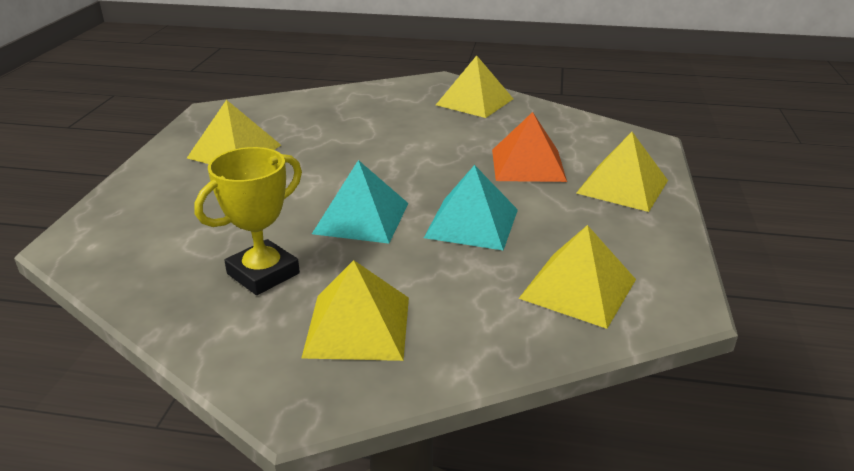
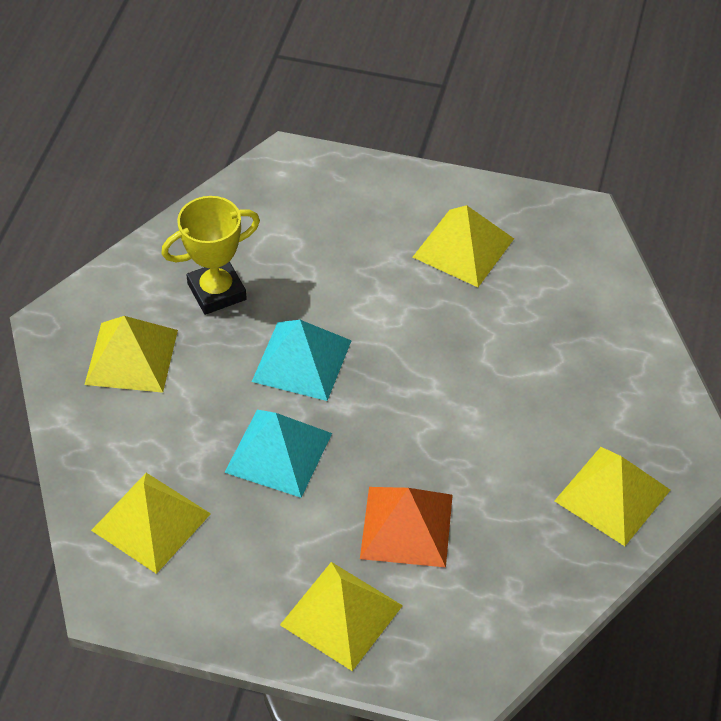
camera: 95 degrees right, 20 degrees up
(263, 274) = (217, 292): yellow trophy -> yellow trophy turned 75 degrees counterclockwise

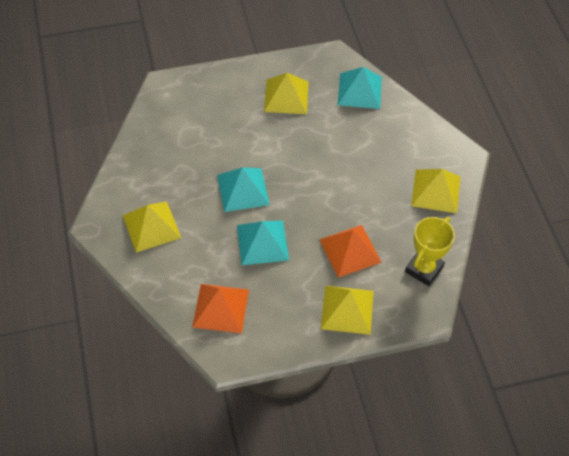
camera: 30 degrees left, 5 degrees up
(151, 522) = (220, 308): yellow pyramid -> orange pyramid
(217, 292) = (174, 172): yellow trophy -> yellow trophy (424, 269)
(589, 285) = (359, 90): none -> turquoise pyramid

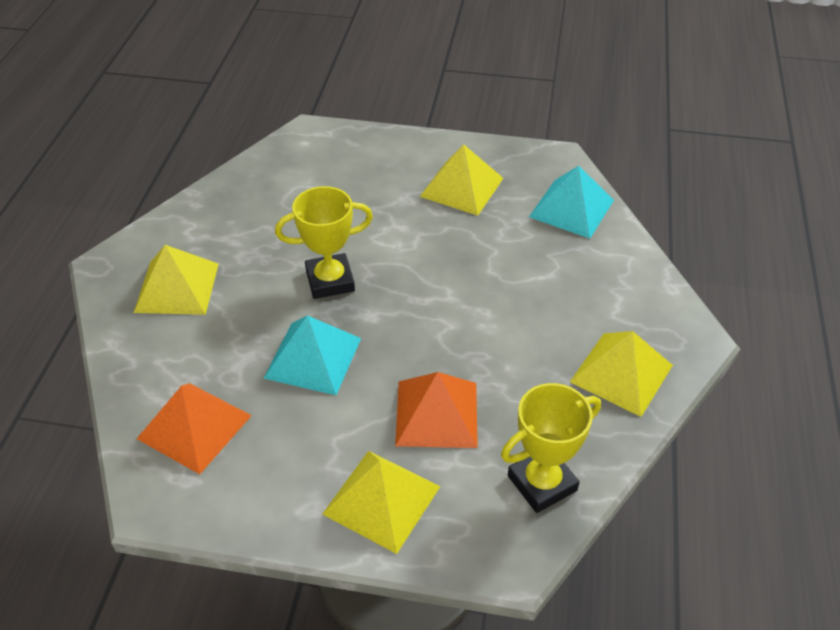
camera: 25 degrees right, 10 degrees down
(243, 189) = (330, 281): turquoise pyramid -> yellow trophy

